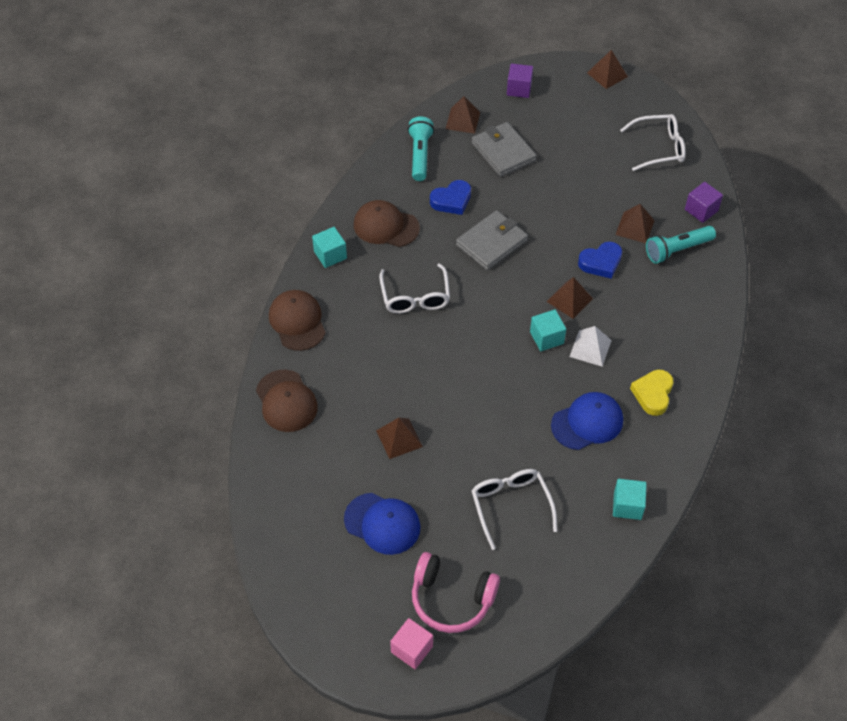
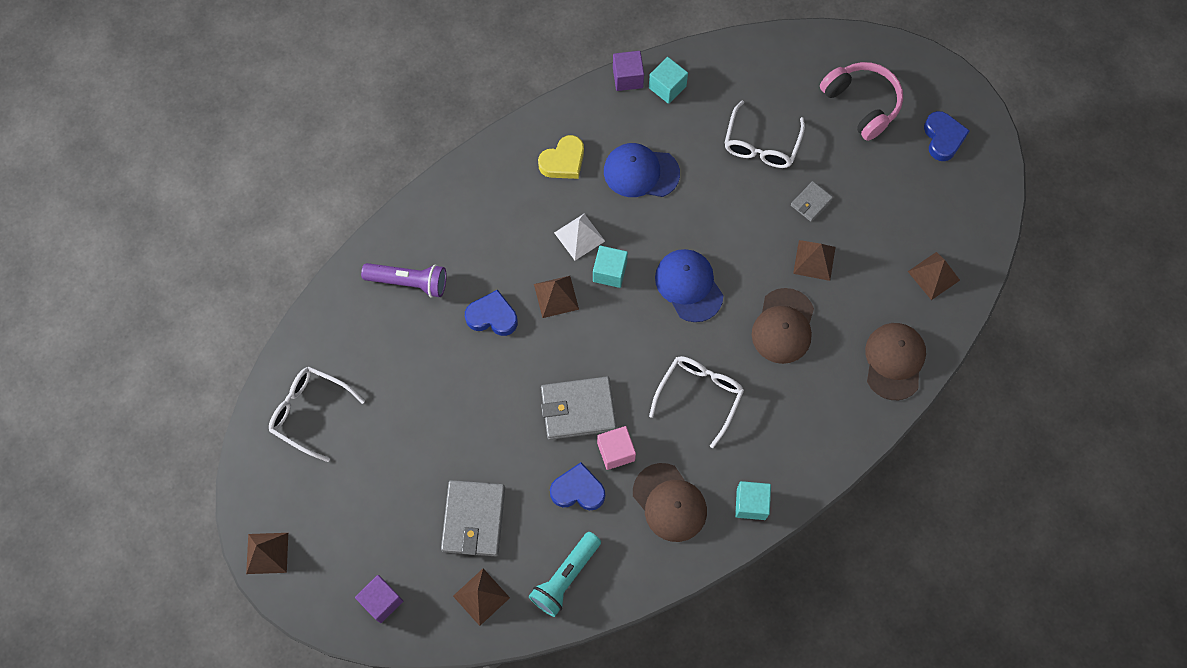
camera: 145 degrees left, 15 degrees up
(297, 321) = (833, 443): brown cap -> brown cap (783, 326)
(358, 613) = (943, 138): none -> blue heart
(382, 523) = (878, 195): blue cap -> blue cap (689, 286)
(412, 649) = (917, 87): pink cube -> pink cube (616, 451)
(434, 482) = (811, 202): none -> grey wallet
(635, 227) = (424, 333): brown pyramid -> brown pyramid (933, 275)
(677, 250) = (409, 282): turquoise flashlight -> purple flashlight
(701, 210) = (343, 310): purple cube -> purple cube (627, 78)

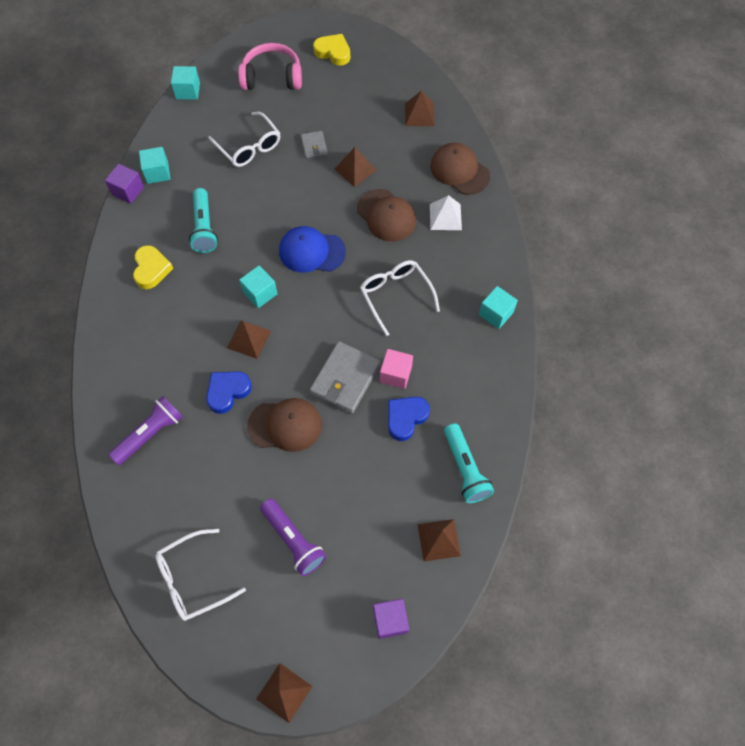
camera: 55 degrees left, 5 degrees down
(397, 470) = (293, 540): none -> purple flashlight
(473, 519) = (374, 506): grey wallet -> none
(579, 236) = (217, 295): white pyramid -> white pyramid (445, 216)
(641, 172) = (204, 227): blue cap -> turquoise flashlight
(669, 502) = (459, 363): brown cap -> brown cap (285, 425)
(780, 41) = (188, 91): none -> turquoise cube
(943, 138) = (333, 52): blue heart -> yellow heart

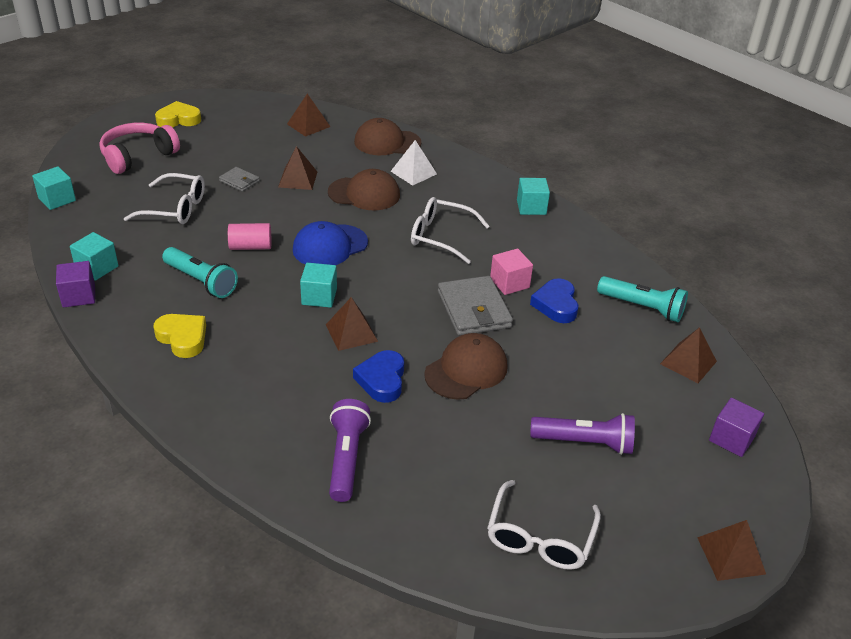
camera: 45 degrees left, 25 degrees down
(262, 216) = (250, 247): none -> pink cylinder

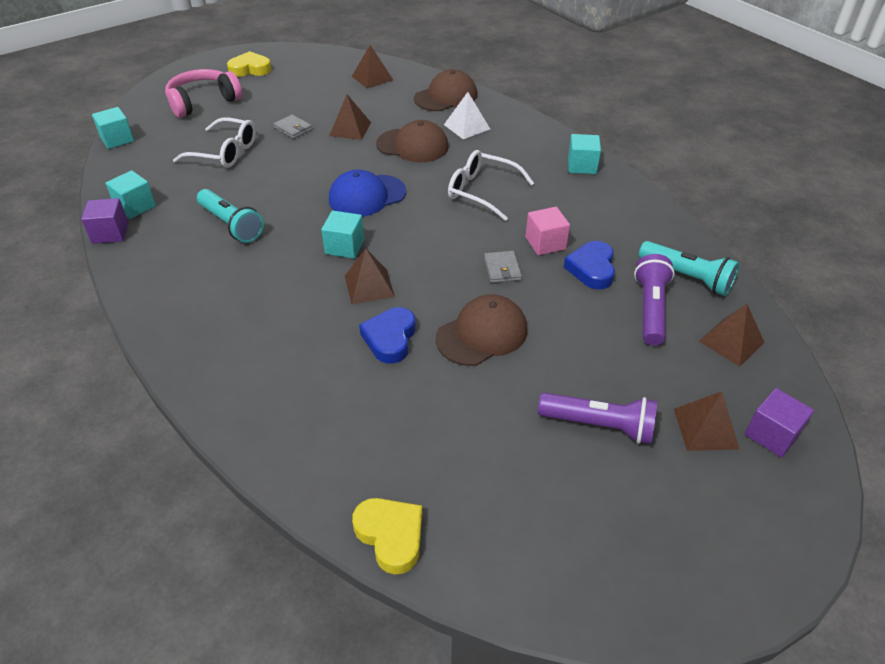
camera: 10 degrees right, 5 degrees up
(183, 338) = (198, 281): yellow heart -> yellow heart (391, 536)
(250, 247) = (288, 193): pink cylinder -> none
(346, 458) = (334, 422): purple flashlight -> purple flashlight (650, 309)
(387, 142) = (446, 96): brown cap -> brown cap turned 135 degrees clockwise
(473, 309) = (502, 269): grey wallet -> grey wallet, size x0.52
(539, 537) = (530, 534): white glasses -> none
(731, 555) = (755, 579): brown pyramid -> brown pyramid (705, 428)

